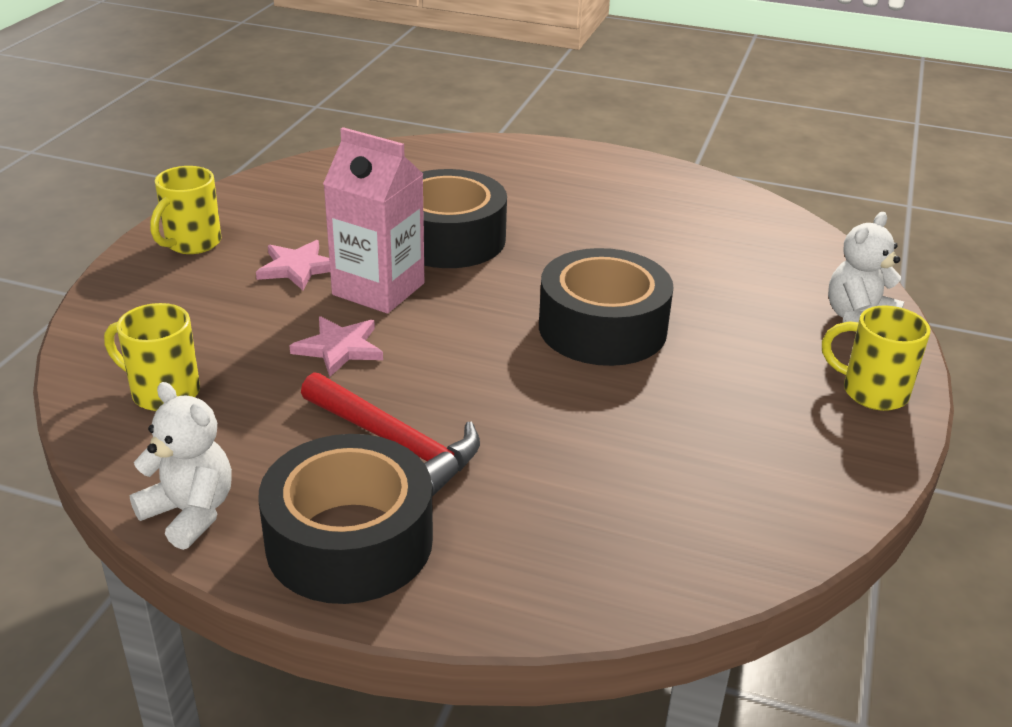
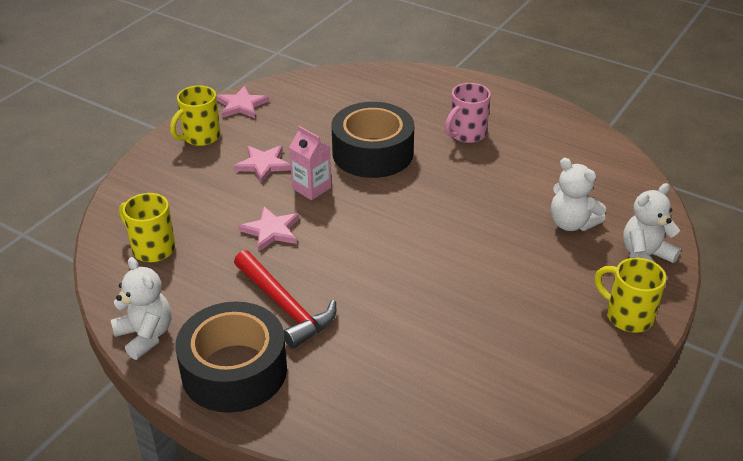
camera: 15 degrees right, 5 degrees up
(239, 200) = (241, 105): none -> pink star
(378, 289) = (311, 188): pink carton -> pink carton, size x0.61
(566, 206) = (466, 134): none -> pink mug
(602, 328) = (454, 238): black tape -> none
(748, 292) = (571, 223): none -> white teddy bear

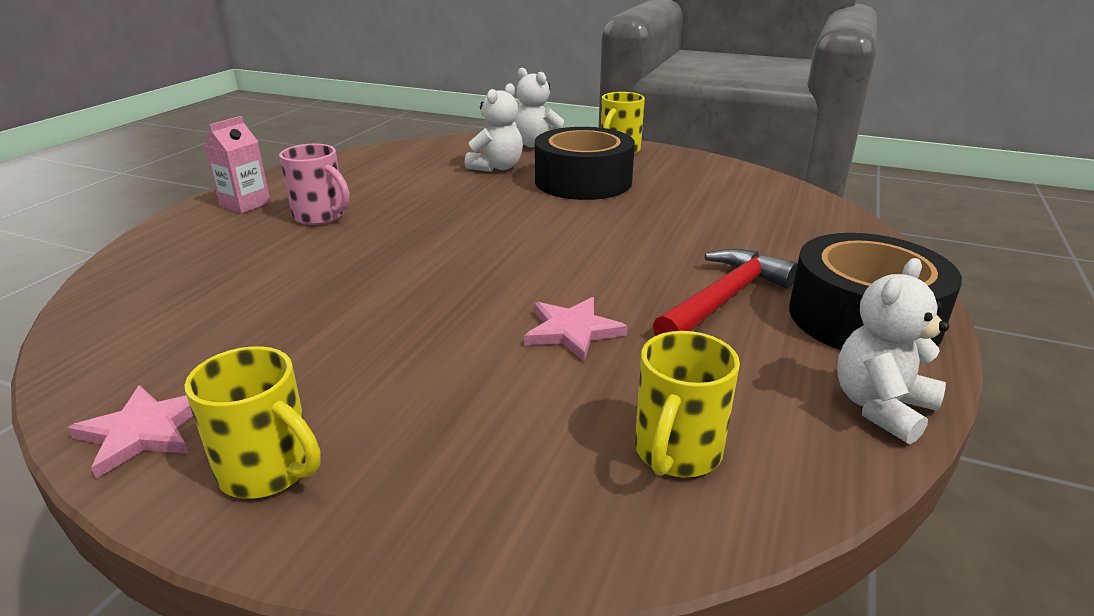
camera: 100 degrees left, 10 degrees down
(263, 165) = (386, 366): pink star -> none
(311, 188) = (454, 310): pink carton -> pink carton (245, 204)
(372, 153) = (358, 272): black tape -> black tape (583, 181)

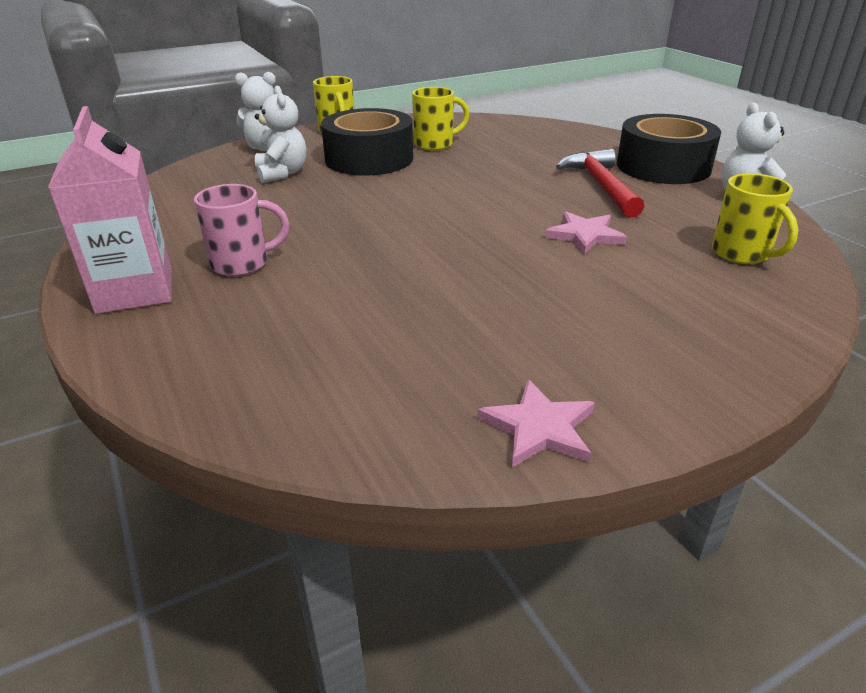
camera: 50 degrees left, 5 degrees up
(245, 204) = (135, 291): pink carton -> pink carton, size x1.65
(268, 471) = (648, 382): yellow mug -> yellow mug (435, 144)

